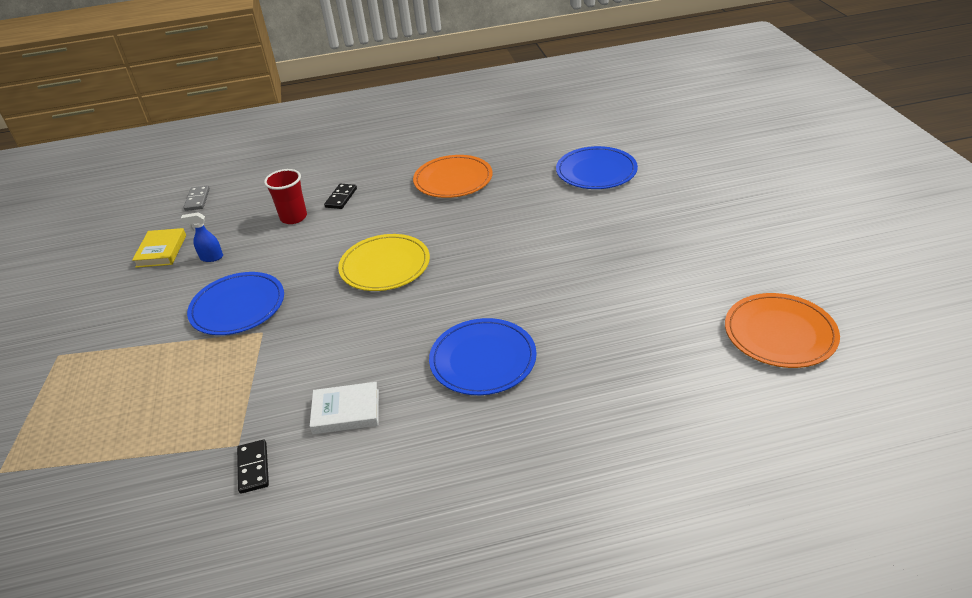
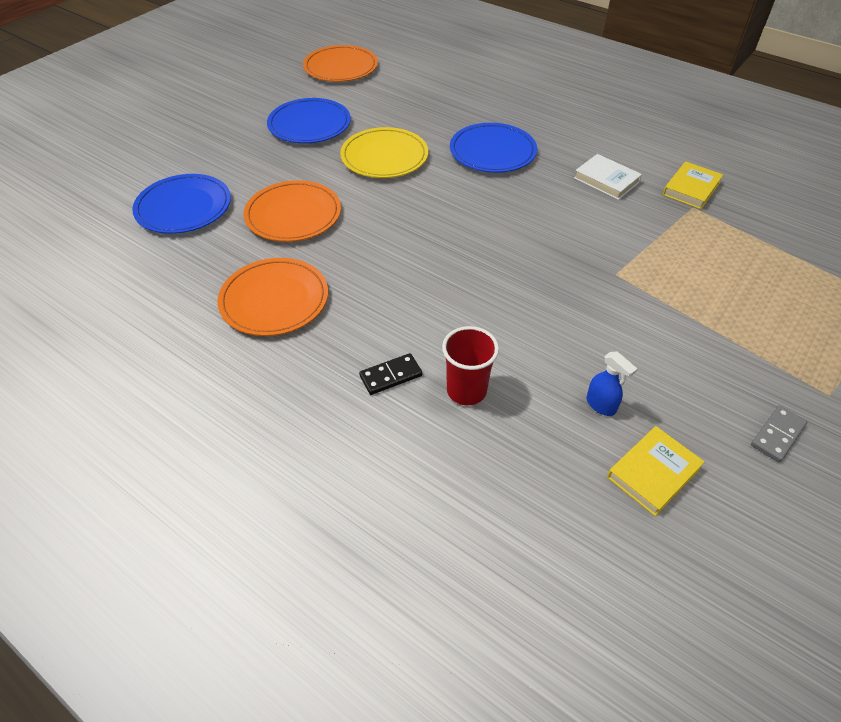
camera: 135 degrees left, 10 degrees up
(197, 200) = (544, 553): grey domino -> grey domino (777, 435)
(238, 307) = (618, 315): blue plate -> blue plate (309, 125)
(253, 468) = (691, 189): black domino -> yellow book
(385, 266) = (460, 257): yellow plate -> yellow plate (384, 156)
(529, 212) = (293, 215): none -> orange plate

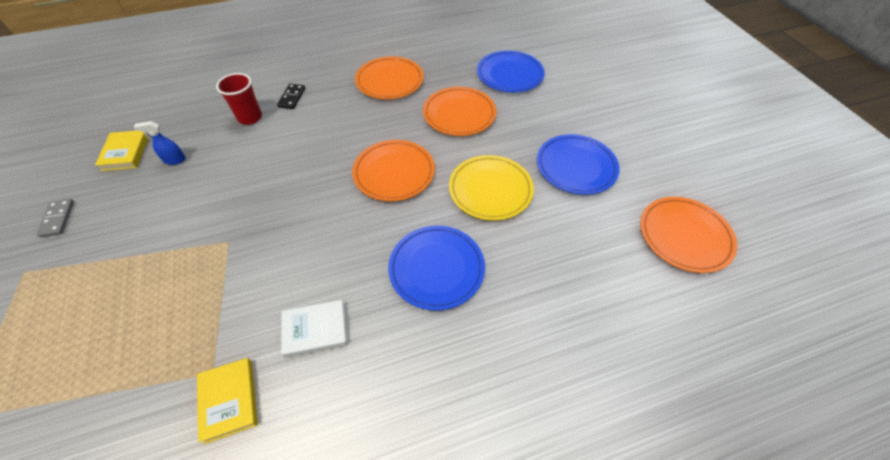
camera: 125 degrees right, 5 degrees up
(424, 218) = (394, 172): none -> orange plate

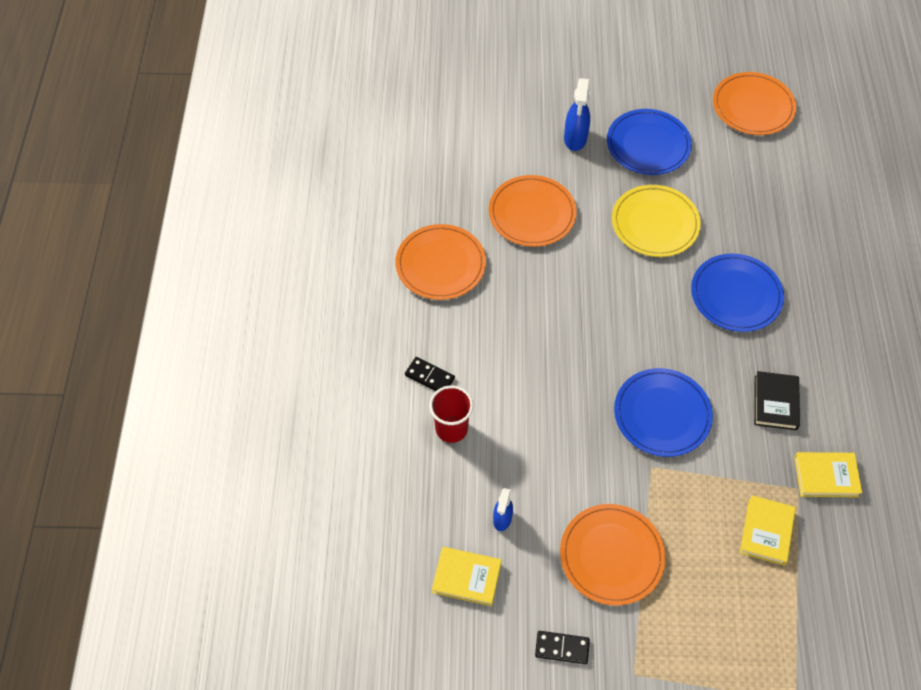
camera: 70 degrees left, 5 degrees up
(57, 219) = (562, 648): grey domino -> black domino
(160, 351) = (766, 531): none -> yellow book
(315, 330) = (775, 402): white book -> black book
(394, 172) = (603, 298): orange plate -> orange plate (611, 555)
(510, 74) = (481, 143): blue plate -> blue plate (662, 414)
(549, 121) = (575, 139): none -> blue spray bottle

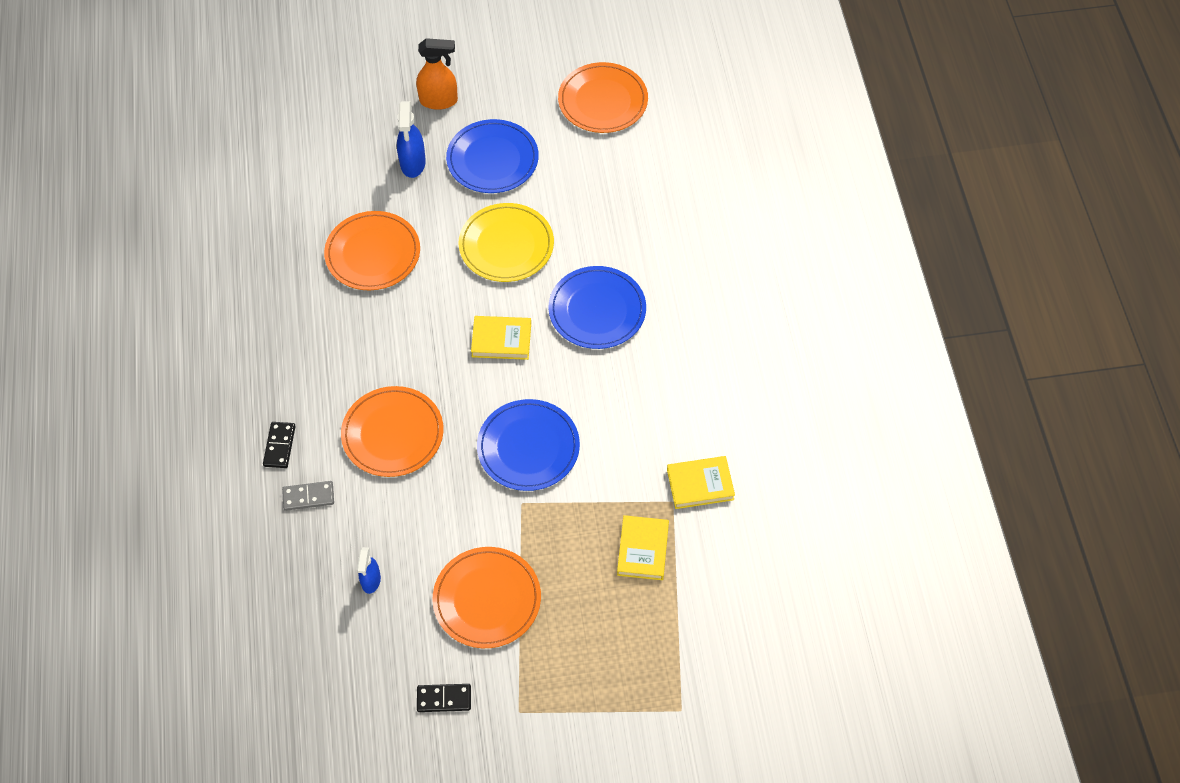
camera: 10 degrees left, 0 degrees up
(429, 377) = (279, 446): black domino -> black domino turned 75 degrees clockwise
(440, 264) = (279, 324): orange plate -> orange plate (393, 434)
(451, 429) = (308, 497): red cup -> grey domino
(466, 577) = (339, 645): yellow book -> yellow book (501, 340)
(603, 87) = (439, 101): none -> orange spray bottle
(775, 402) = (645, 417): black book -> none

